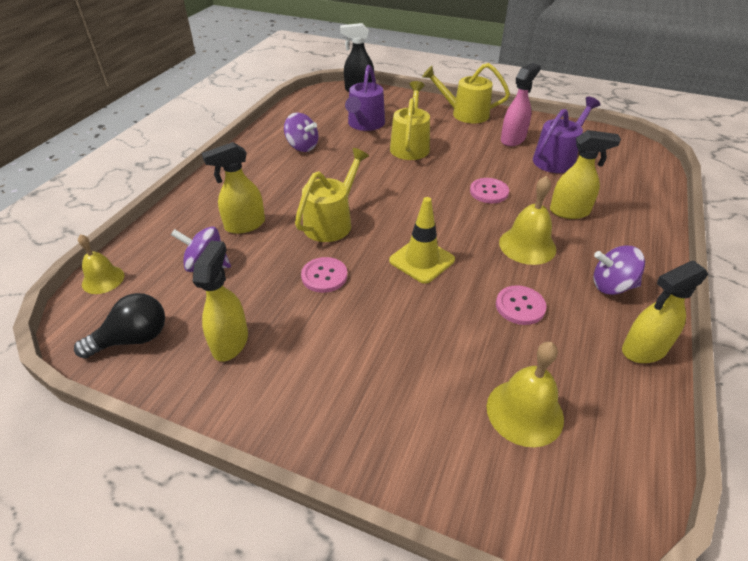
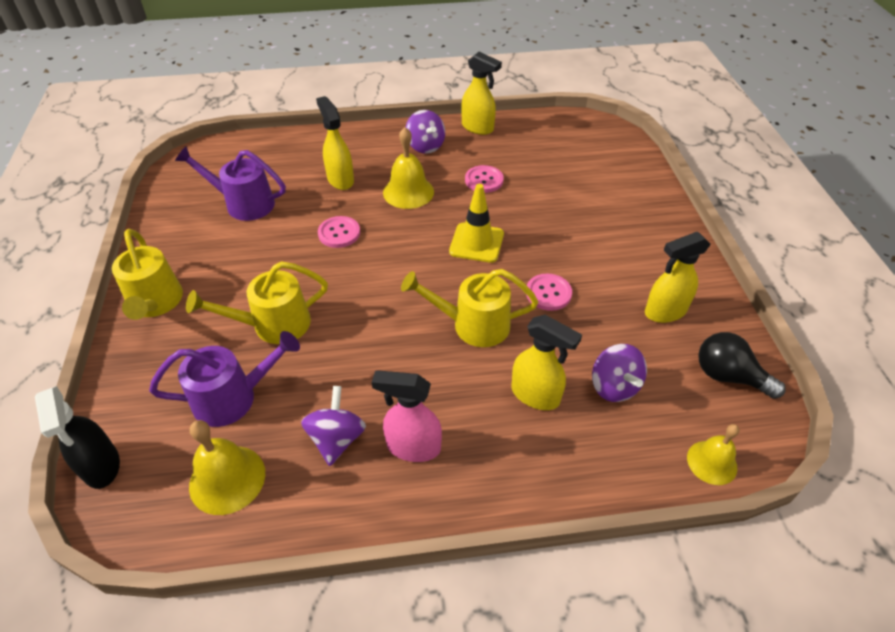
camera: 120 degrees left, 5 degrees up
(513, 139) = (212, 243): pink spray bottle -> pink spray bottle (413, 447)
(524, 412) = (570, 160): yellow bell -> yellow bell (227, 479)

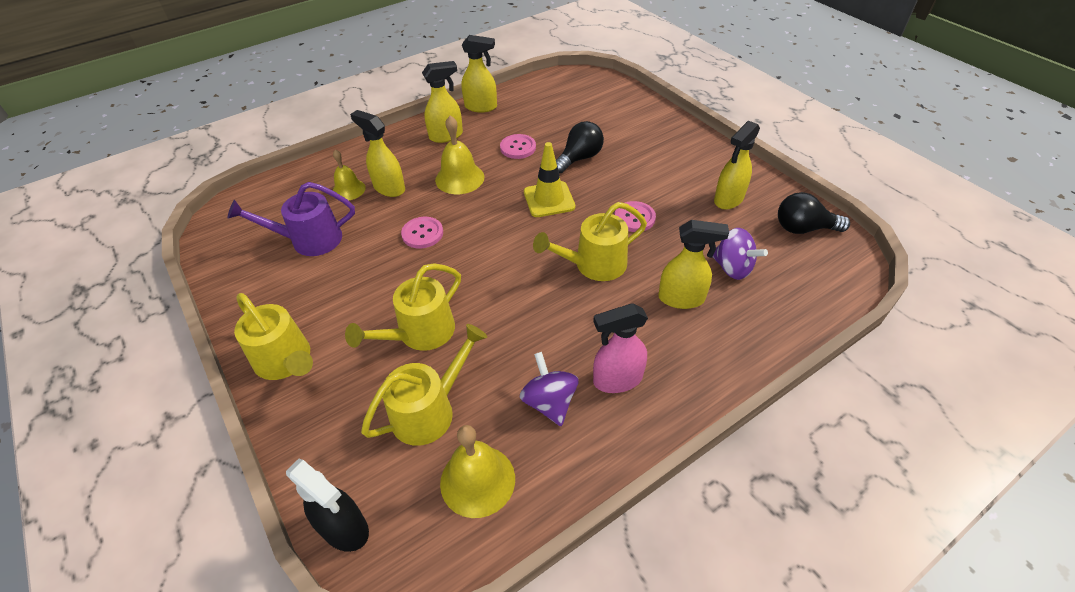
camera: 25 degrees left, 0 degrees up
(234, 397) = (430, 410): purple watering can -> yellow watering can
(425, 146) = (446, 136): purple spinning top -> yellow spray bottle
(537, 211) = (579, 158): none -> black light bulb
(712, 462) = (835, 293): yellow bell -> yellow bell (348, 190)

